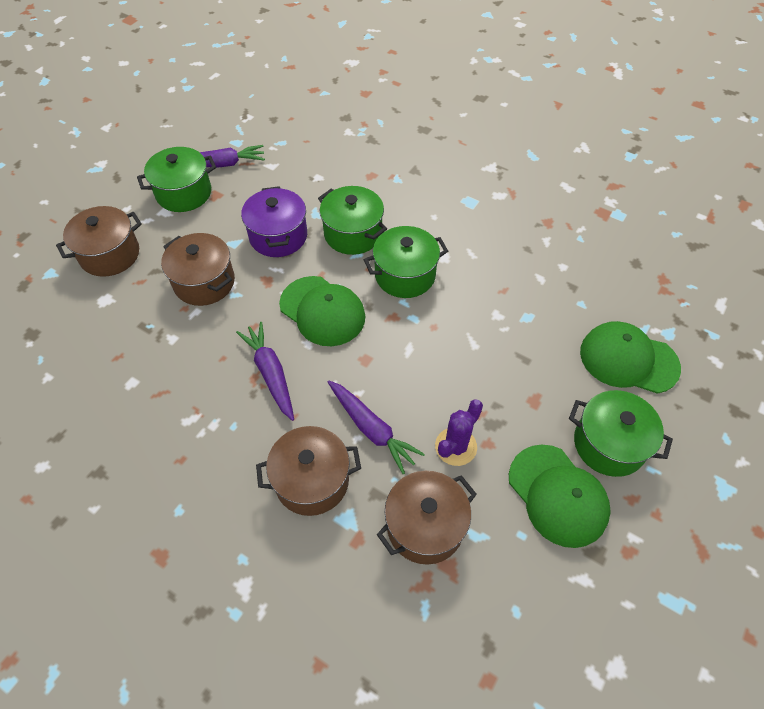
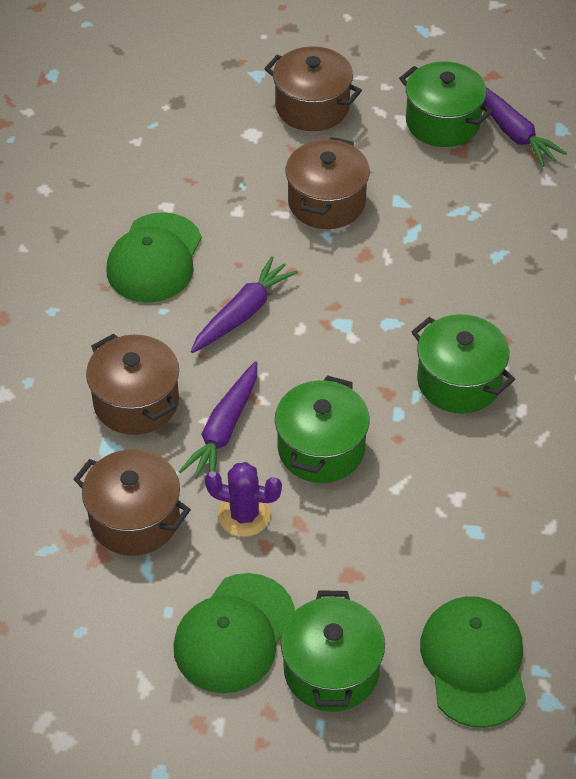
camera: 65 degrees right, 5 degrees down
(278, 236) = (437, 236): purple pot -> none
(322, 311) = (353, 323): green cap -> green cap (154, 258)
(353, 234) = (490, 305): green pot -> green pot (321, 449)

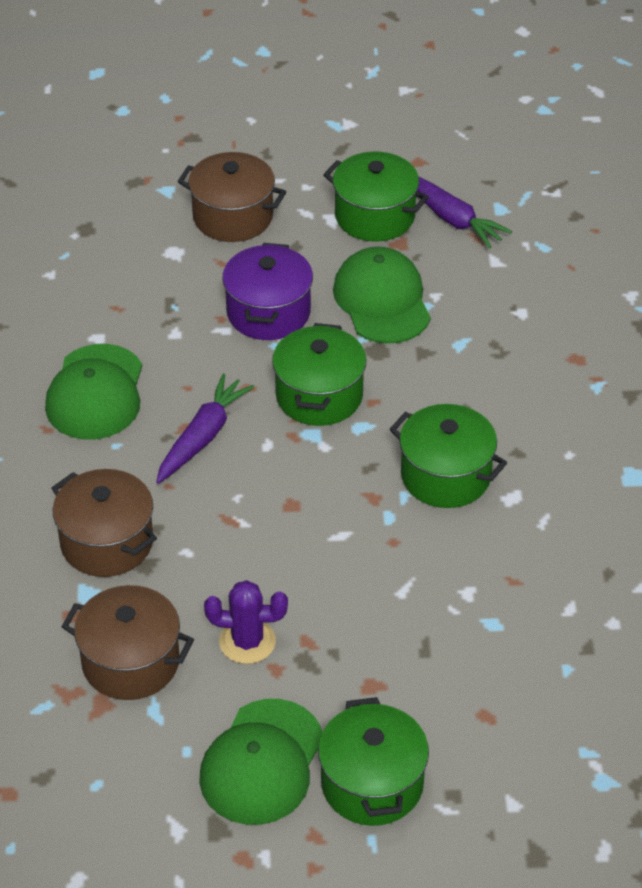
camera: 10 degrees left, 5 degrees down
(224, 430) = (207, 558): purple carrot -> none
(321, 449) = (315, 563): green pot -> green pot (319, 396)
(326, 202) = (268, 312): brown pot -> purple pot
(474, 662) = (519, 754): green cap -> green cap (382, 300)

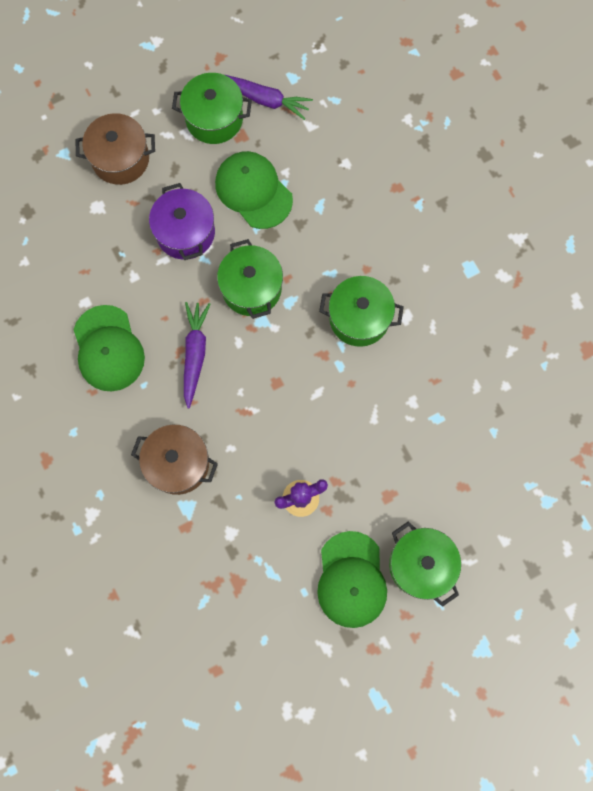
camera: 25 degrees left, 30 degrees up
(130, 662) = (239, 545): brown pot -> none

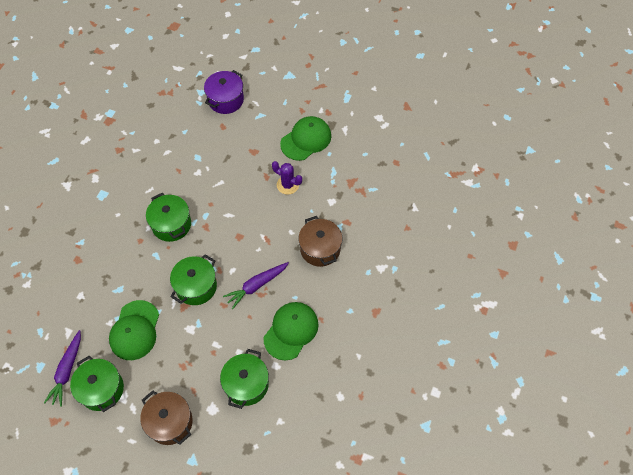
camera: 130 degrees left, 15 degrees down
(185, 232) = (190, 346): purple pot -> purple pot (225, 100)
(264, 99) = (67, 371): purple carrot -> purple carrot turned 150 degrees counterclockwise
(420, 564) = (274, 119): green pot -> green pot (246, 384)

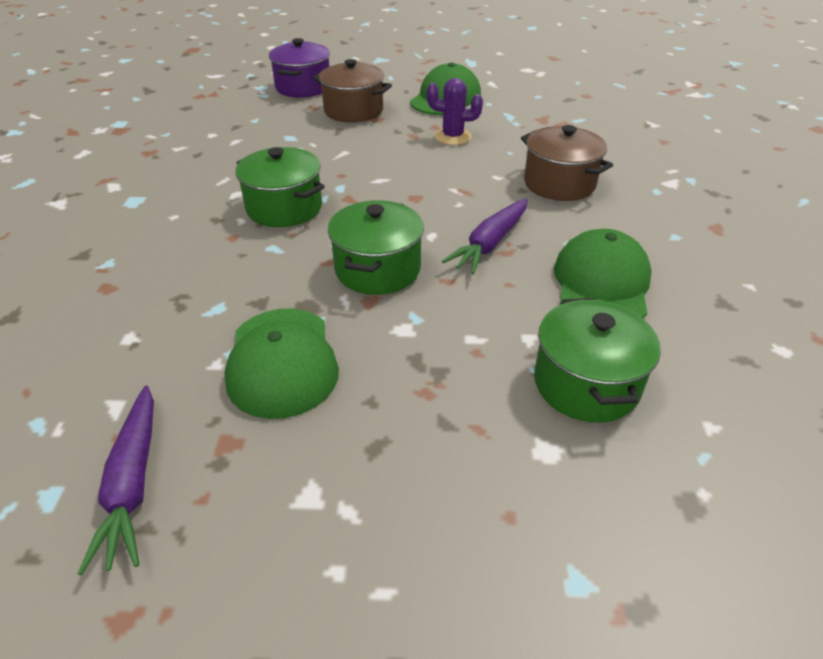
camera: 20 degrees left, 20 degrees down
(101, 389) = (244, 495): green pot -> none
(170, 422) = (463, 511): brown pot -> brown pot (353, 111)

